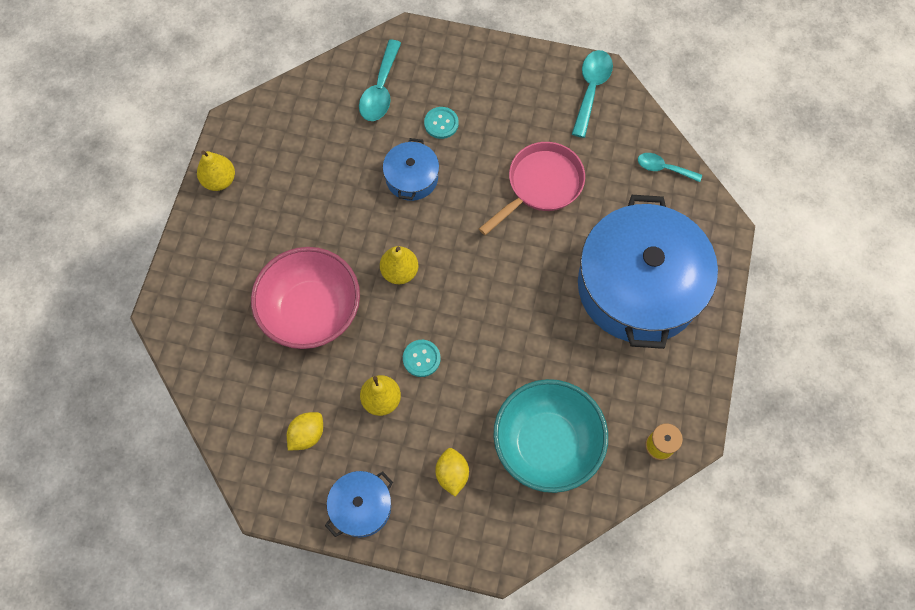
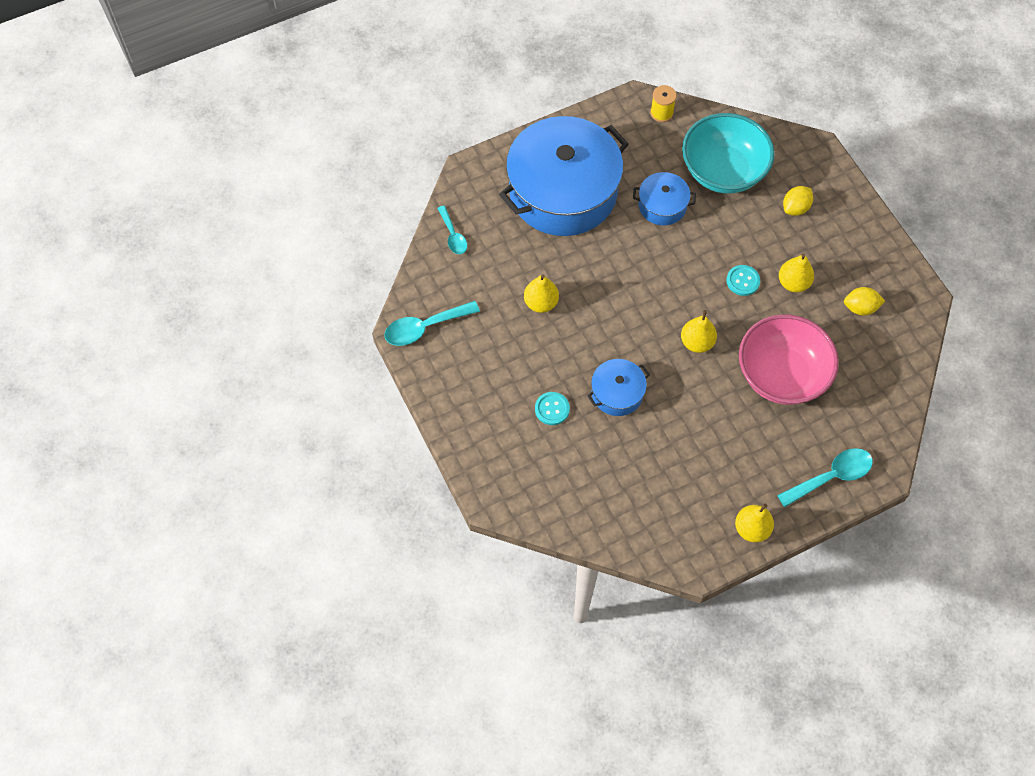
camera: 130 degrees left, 5 degrees down
(361, 507) = (867, 242): blue pot -> blue pot (662, 205)
(380, 89) = (562, 478): turquoise spoon -> turquoise spoon (831, 477)
(541, 185) = (541, 303): pink pan -> yellow pear

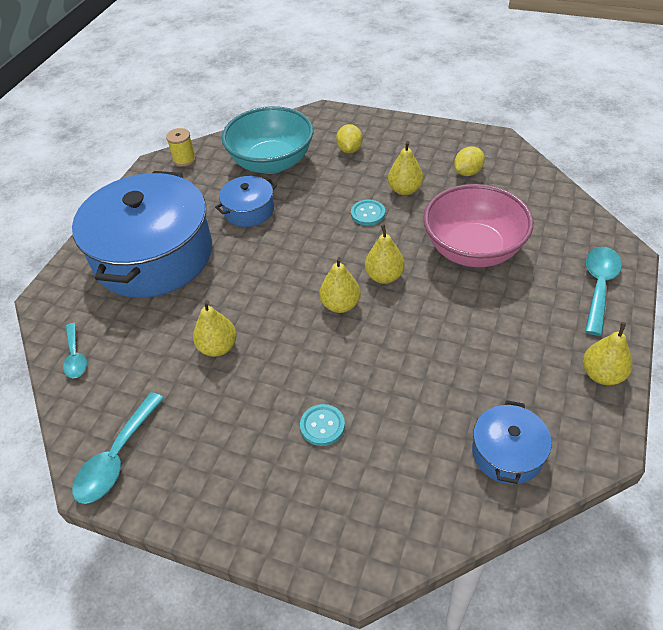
camera: 40 degrees left, 15 degrees down
(453, 235) = (75, 356): turquoise spoon -> turquoise spoon turned 45 degrees clockwise
(617, 393) = (365, 364): blue pot -> blue pot (507, 453)
(645, 338) = (340, 305): none -> yellow pear

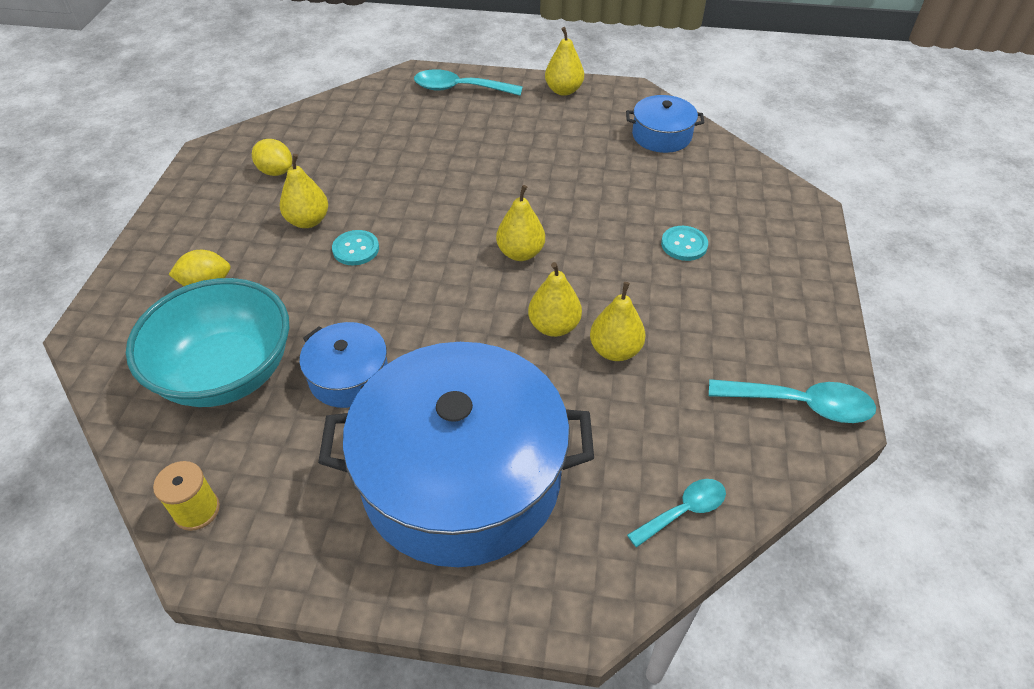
camera: 105 degrees left, 0 degrees up
(384, 276) = (468, 223): yellow pear -> yellow pear (554, 326)
(473, 249) = (417, 162): pink bowl -> none

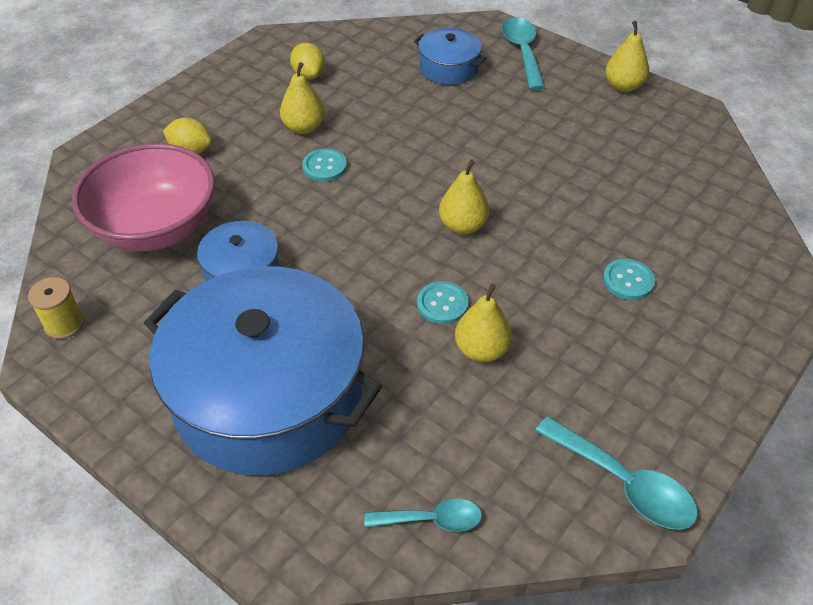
camera: 30 degrees right, 0 degrees up
(226, 373) = (156, 228): turquoise bowl -> pink bowl
(460, 89) = (522, 52): turquoise spoon -> turquoise spoon turned 45 degrees clockwise
(554, 326) = (442, 304): yellow pear -> turquoise button
(661, 136) = (691, 165): blue pot -> blue pot (449, 68)

